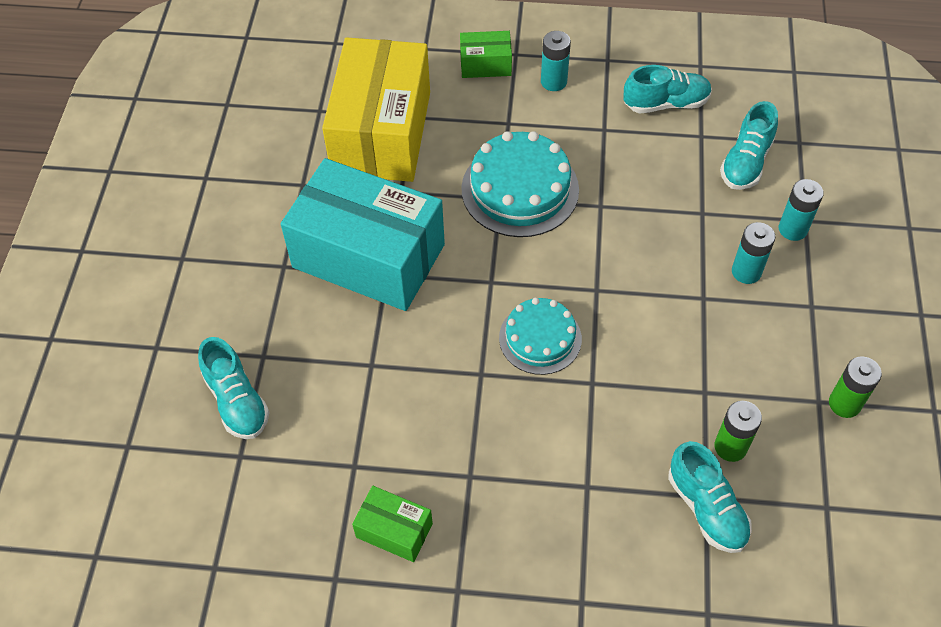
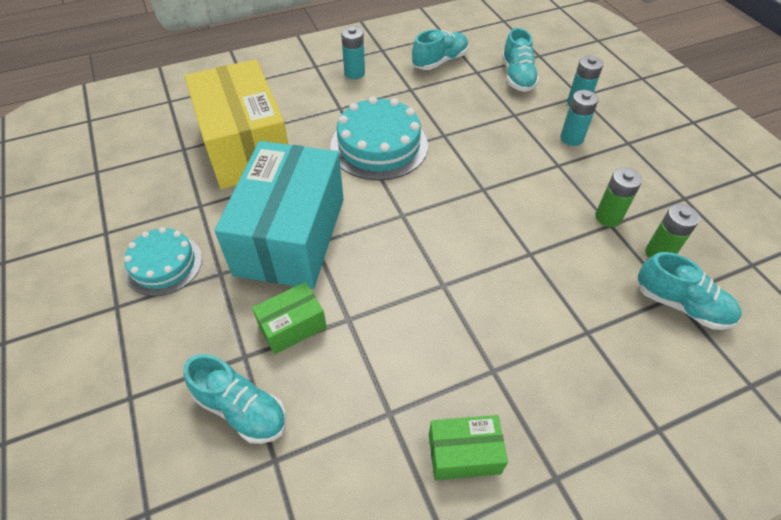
camera: 30 degrees left, 5 degrees down
(368, 256) = (291, 236): turquoise box -> turquoise box turned 75 degrees counterclockwise
(485, 64) = (298, 78): green box -> green box (292, 326)
(540, 338) = (468, 239): turquoise cake -> turquoise cake (163, 264)
(844, 404) = (701, 192): green battery -> green battery (608, 217)

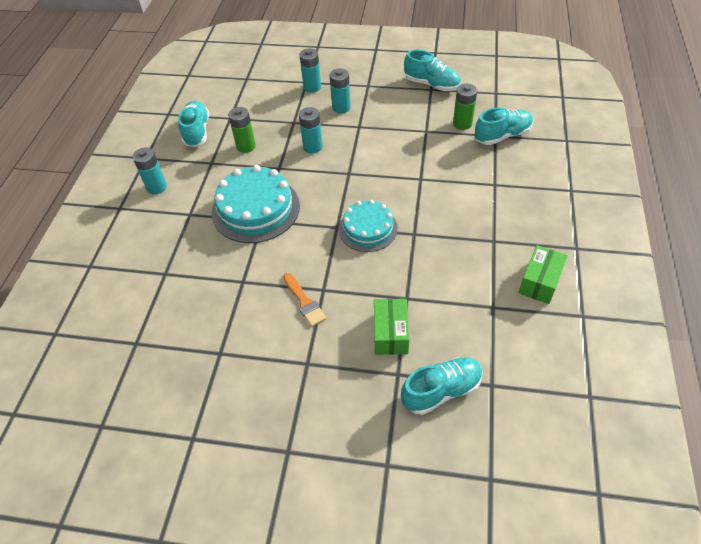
camera: 55 degrees left, 0 degrees up
(163, 264) = (267, 401): turquoise cake -> turquoise cake (368, 229)
(245, 146) = (176, 295): yellow box -> none
(291, 236) = (304, 302): turquoise box -> orange brush
(494, 144) = (313, 147): none -> turquoise battery
(517, 77) = (257, 101): turquoise shoe -> turquoise shoe (431, 84)
(608, 217) = (419, 129): green battery -> green battery (246, 146)

